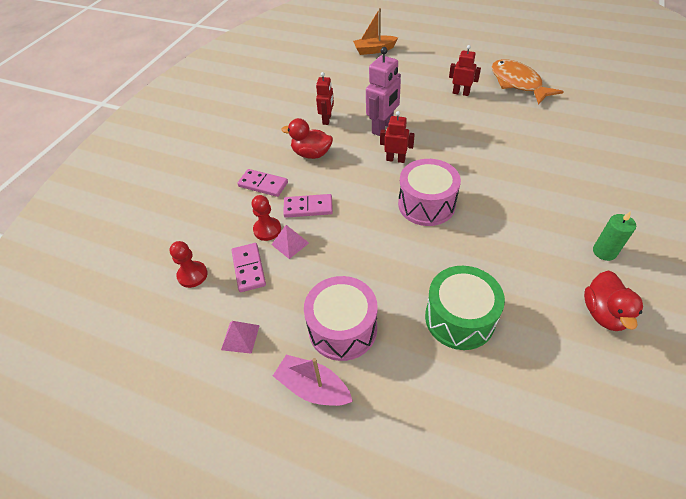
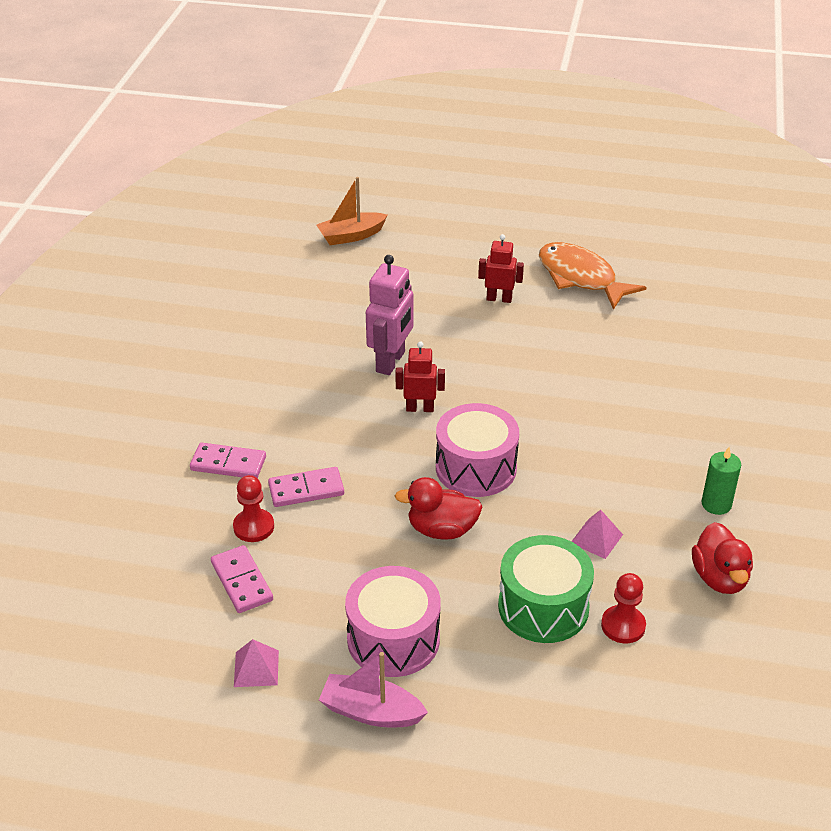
camera: 15 degrees left, 10 degrees down
(192, 275) = (161, 600): red pawn -> red pawn (623, 626)
(290, 243) = (293, 542): pink pyramid -> pink pyramid (596, 538)
(311, 154) = (291, 411): red duck -> red duck (442, 530)
(327, 119) = (302, 356): red robot -> none

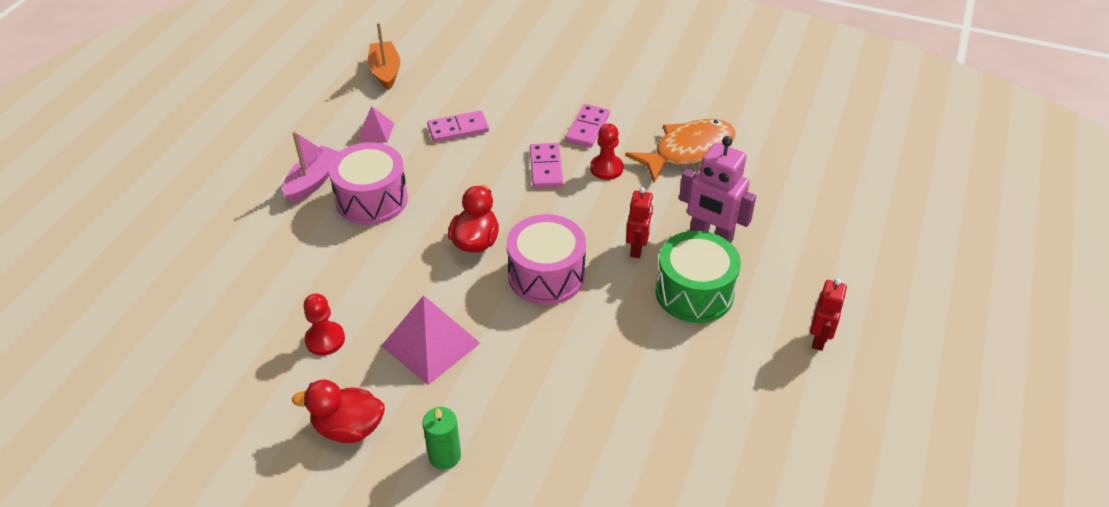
camera: 100 degrees right, 5 degrees up
(253, 527) = (512, 137): red pawn -> red pawn (606, 168)
(351, 236) = (938, 231): orange boat -> orange boat (385, 72)
(543, 607) = (367, 291): green drum -> green drum (694, 292)
(580, 277) = (867, 428): orange fish -> orange fish (688, 151)
(596, 538) = (430, 344): pink pyramid -> pink pyramid, size x1.88

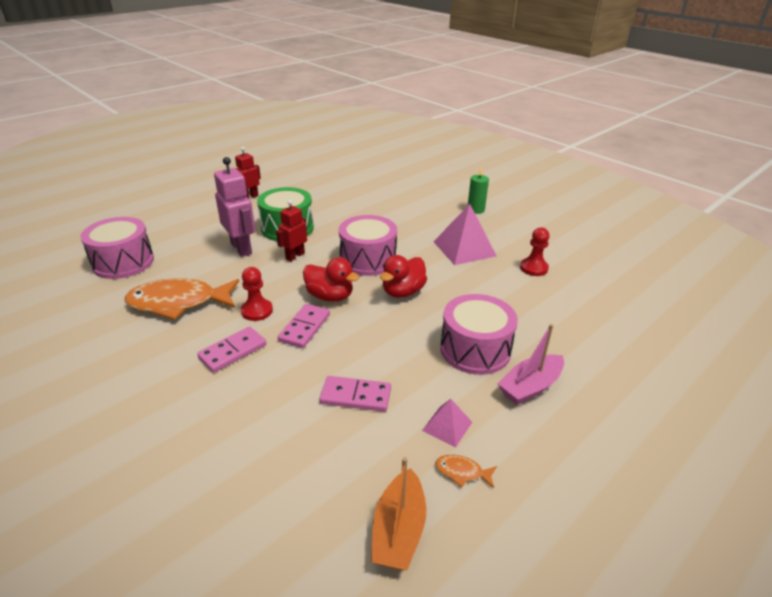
camera: 155 degrees left, 10 degrees down
(348, 428) = (525, 230): red duck -> red duck (330, 296)
(355, 109) = (462, 472): none -> orange fish
(807, 172) = (123, 262): none -> pink drum

